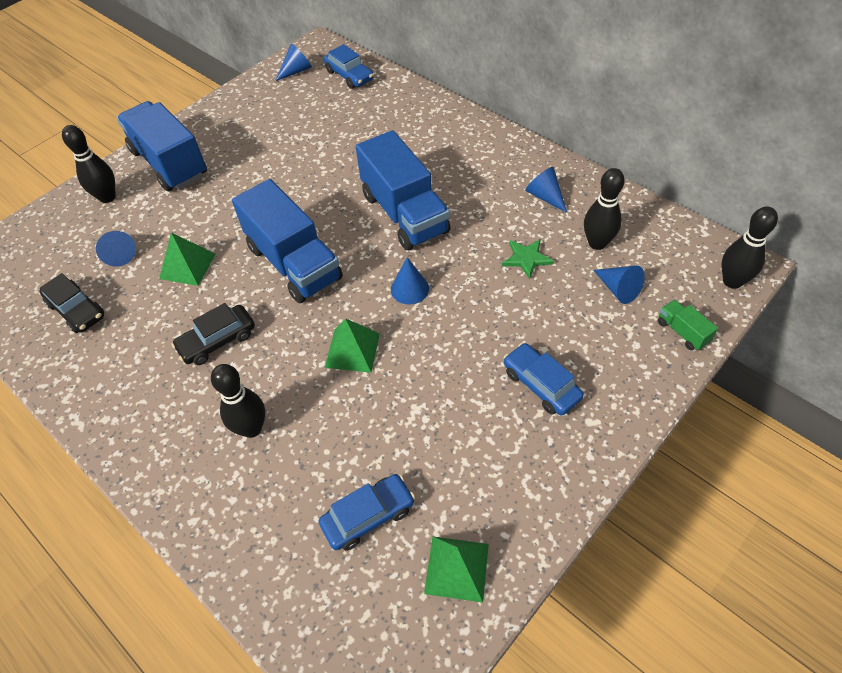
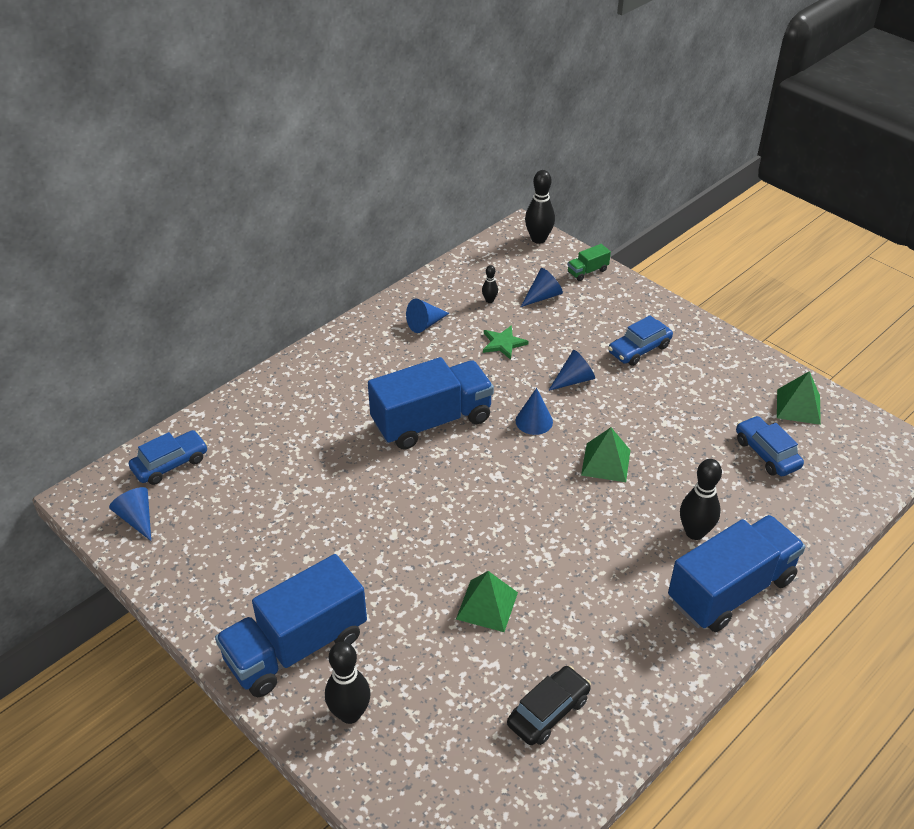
camera: 90 degrees left, 10 degrees down
(119, 253) = (458, 681): blue cone -> blue cone (574, 380)
(217, 341) = (594, 567): black car -> none
(294, 263) = (492, 509): blue truck -> blue truck (731, 590)
(597, 243) = (489, 300): black bowling pin -> black bowling pin, size x0.51

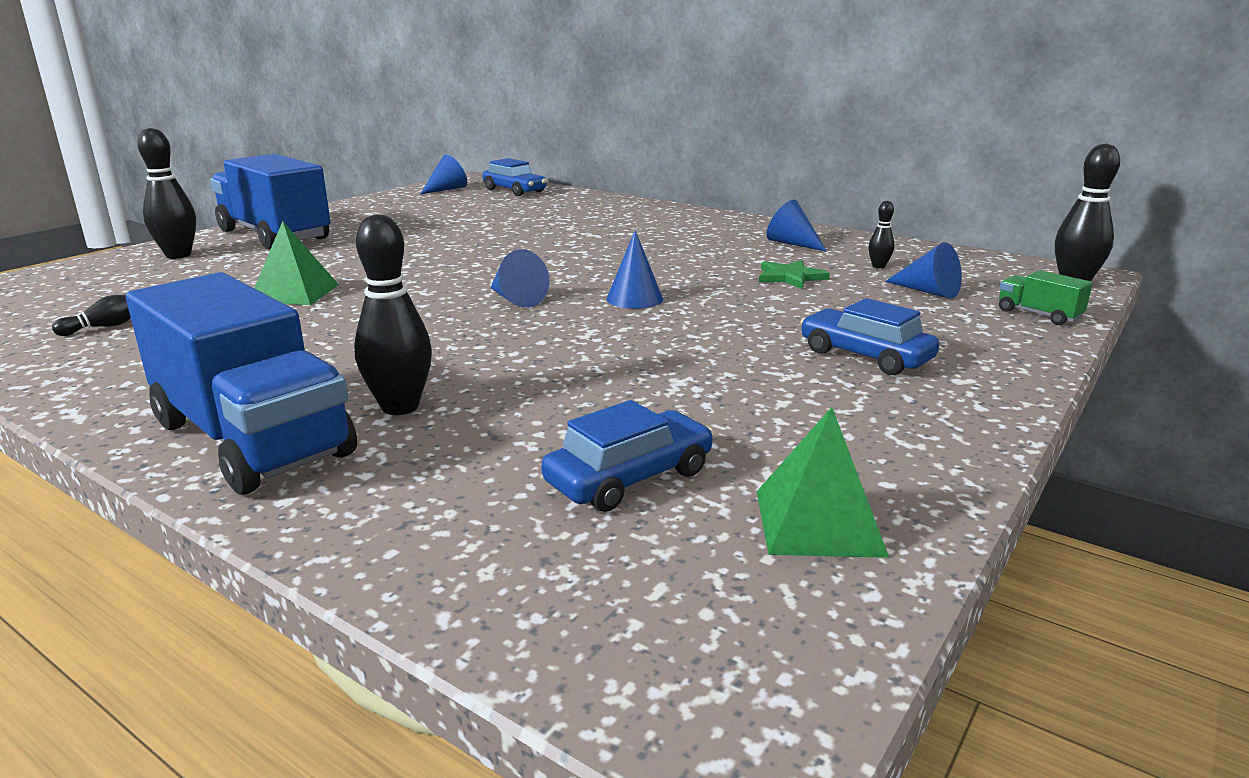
camera: 80 degrees right, 20 degrees down
(432, 421) = (609, 256): blue truck -> none
(548, 712) = (105, 327): black car -> black bowling pin
(574, 380) = (742, 316): blue cone -> blue cone (516, 300)
(605, 462) = (560, 341): green pyramid -> none

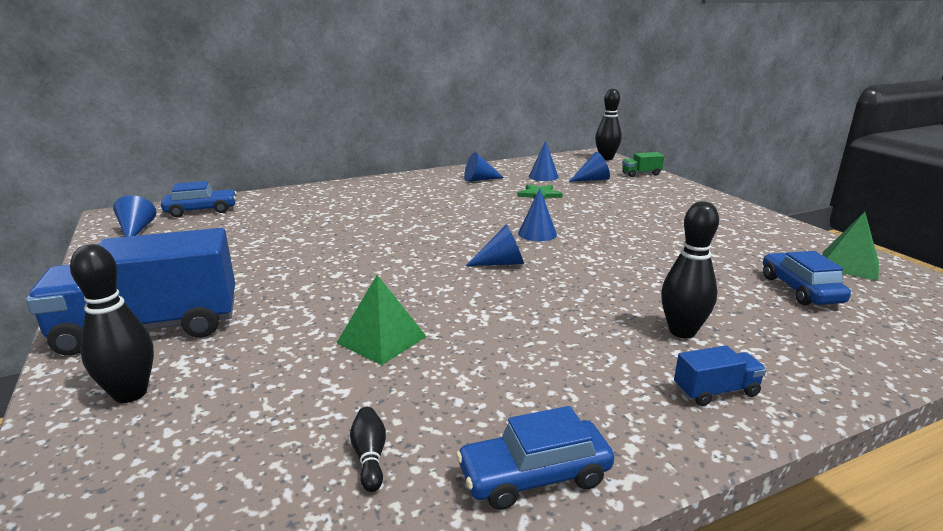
camera: 60 degrees left, 0 degrees up
(251, 438) = (716, 391): blue truck -> blue truck, size x0.41
(865, 356) = (671, 212): blue car -> blue car (534, 476)
(878, 266) = (543, 176): black bowling pin -> blue cone

